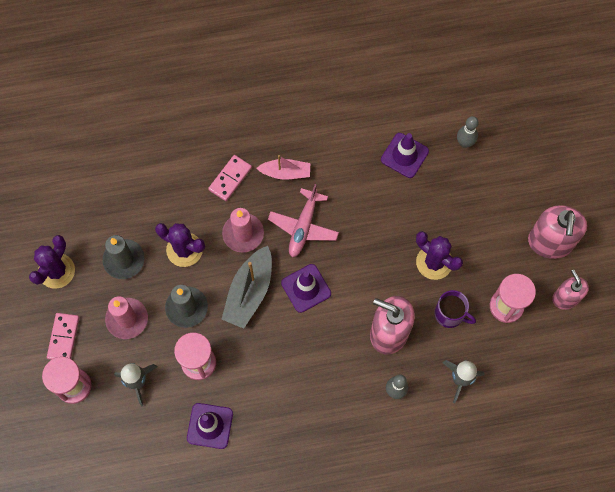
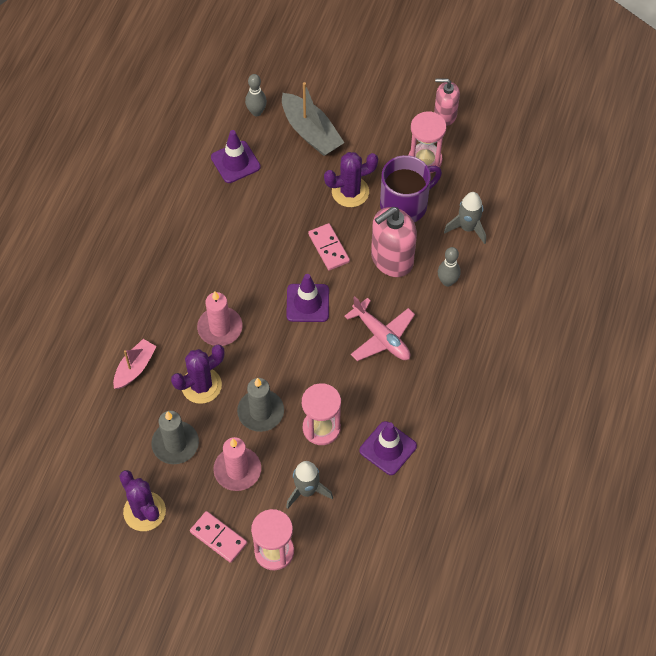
camera: 60 degrees left, 10 degrees down
(230, 179) = (157, 311): pink domino -> pink domino (329, 248)
(249, 292) = (280, 351): grey boat -> grey boat (310, 132)
(285, 173) = (184, 263): pink boat -> pink boat (135, 368)
(303, 227) = (247, 275): pink plane -> pink plane (381, 337)
(450, 314) = (405, 205): purple mug -> purple mug, size x1.56
(550, 242) = (389, 99): pink soap dispenser -> none

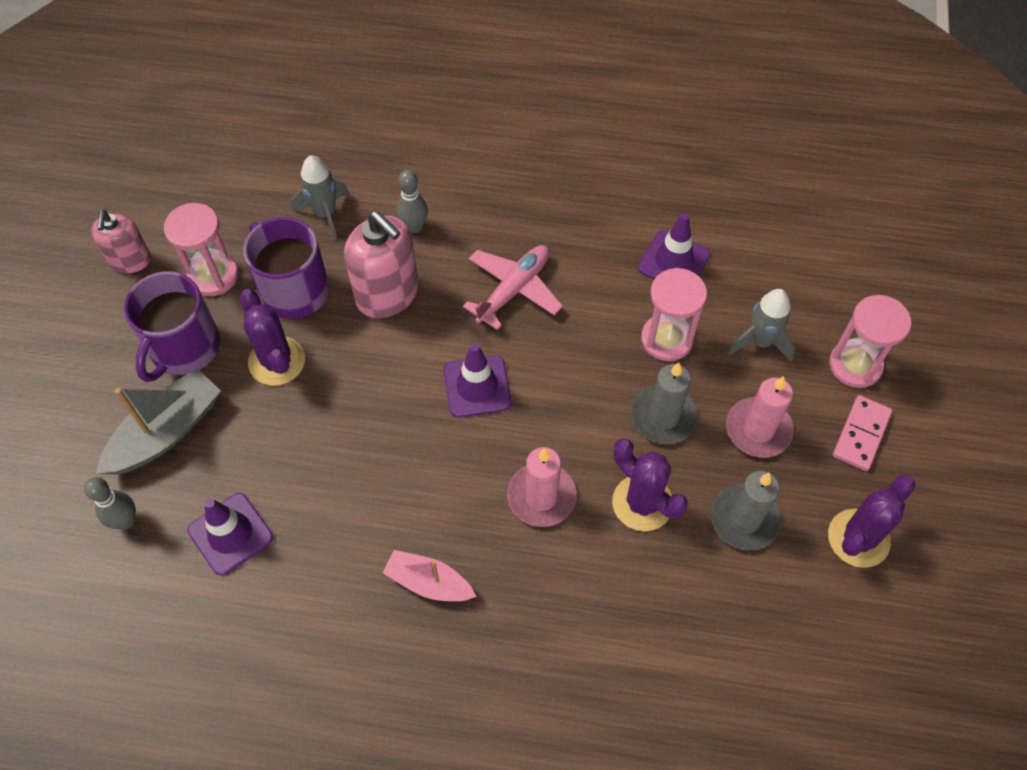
camera: 100 degrees left, 0 degrees up
(135, 368) = (637, 606): pink boat -> pink boat (429, 582)
(329, 248) = (379, 374): pink domino -> none
(370, 142) = (184, 347): none -> purple mug

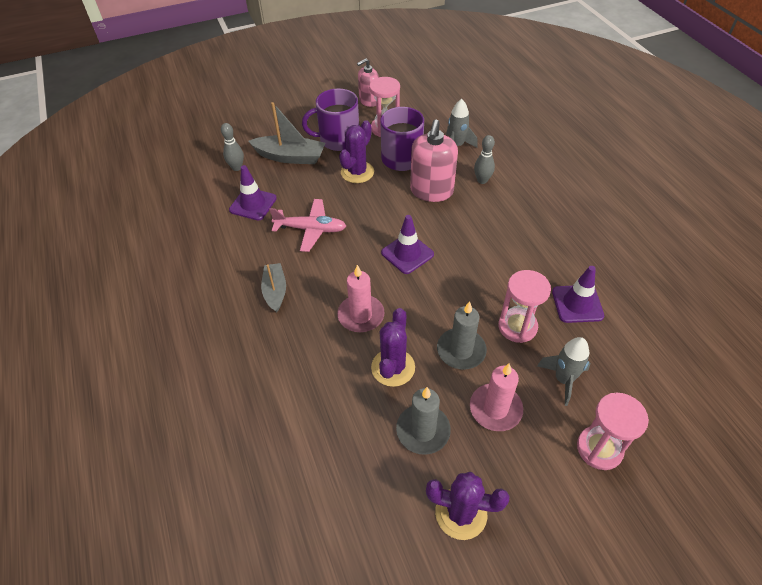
camera: 60 degrees right, 10 degrees down
(429, 582) = (275, 291): pink boat -> grey boat
(513, 290) = (483, 239): pink plane -> pink plane (311, 229)
(861, 434) = (546, 478): pink domino -> none

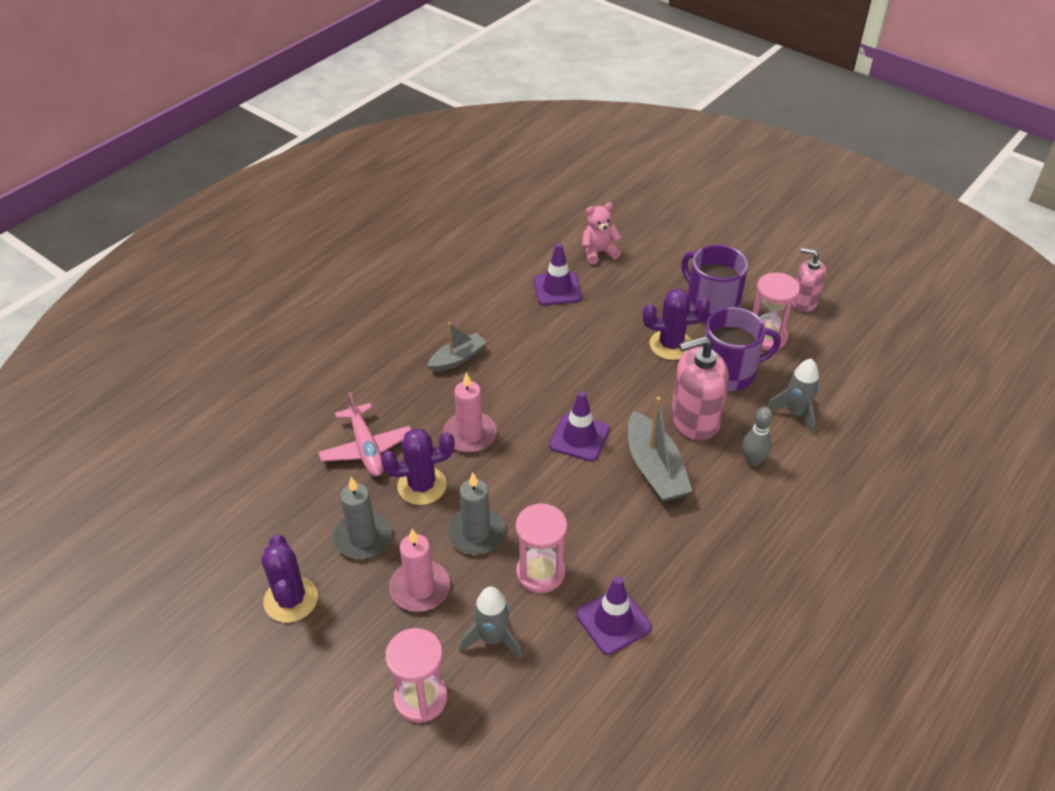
camera: 60 degrees right, 5 degrees down
(237, 168) = (598, 252): grey bowling pin -> pink teddy bear
(290, 157) = (649, 283): grey boat -> grey boat (654, 469)
(311, 229) = (556, 347): pink plane -> pink plane (366, 448)

